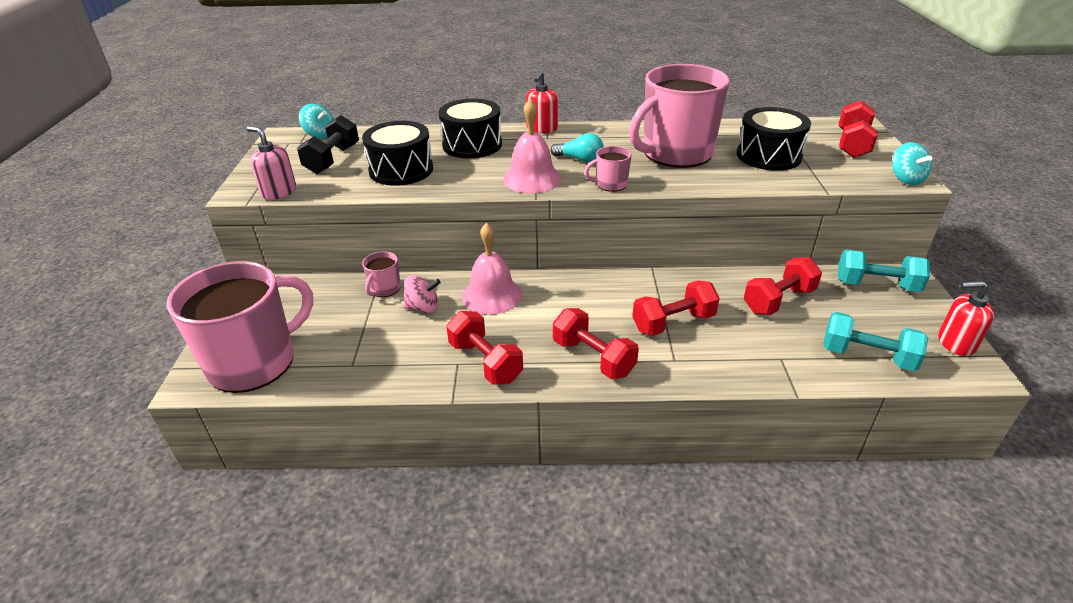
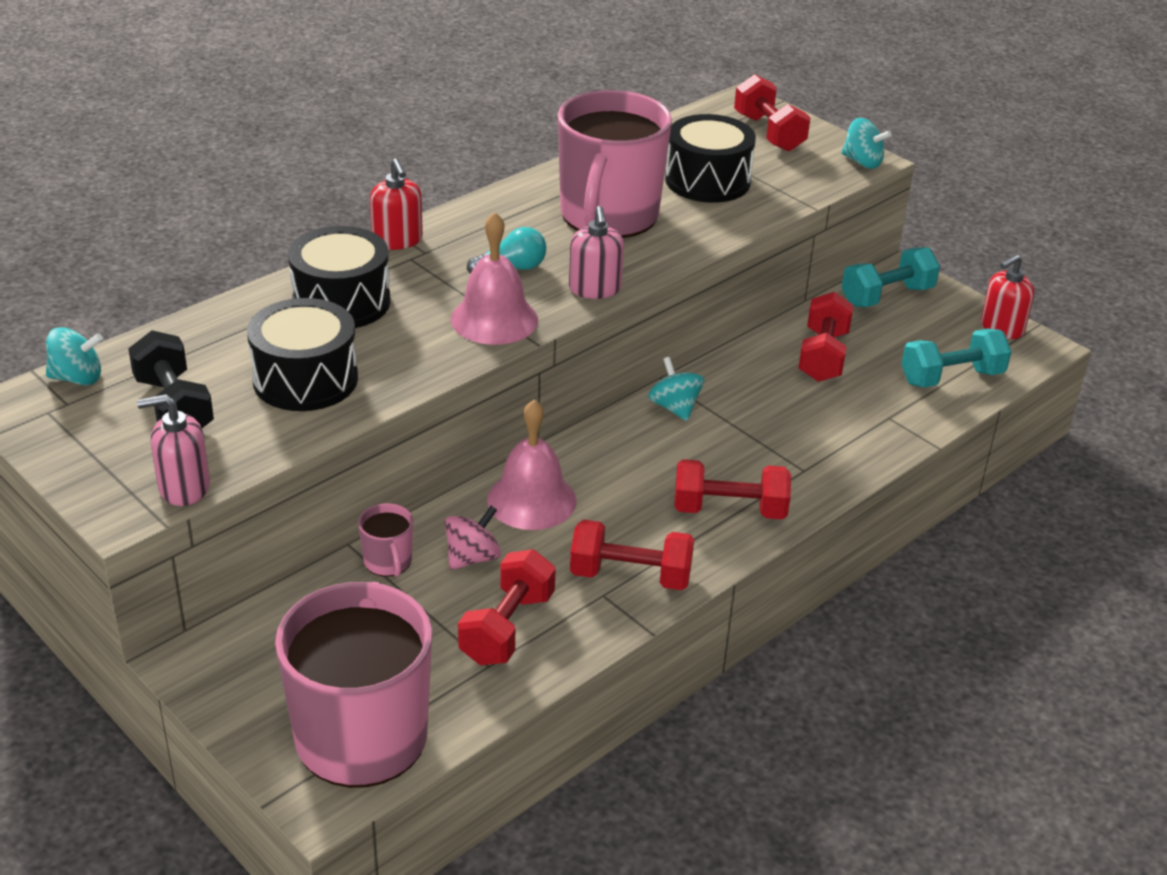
camera: 45 degrees left, 0 degrees up
(610, 184) = (595, 289): pink mug -> pink soap dispenser
(638, 286) = (674, 407): none -> turquoise spinning top
(673, 322) = (757, 431): red dumbbell -> red dumbbell (507, 628)

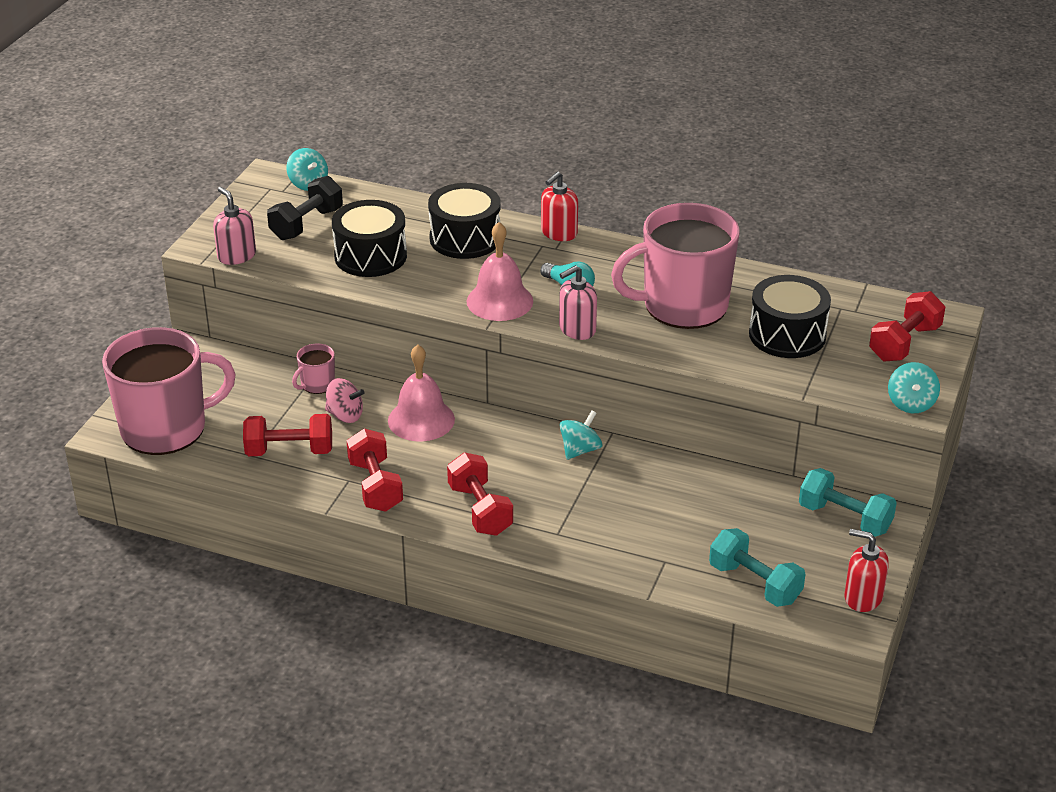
camera: 65 degrees right, 0 degrees up
(823, 356) = (718, 505): red dumbbell -> none

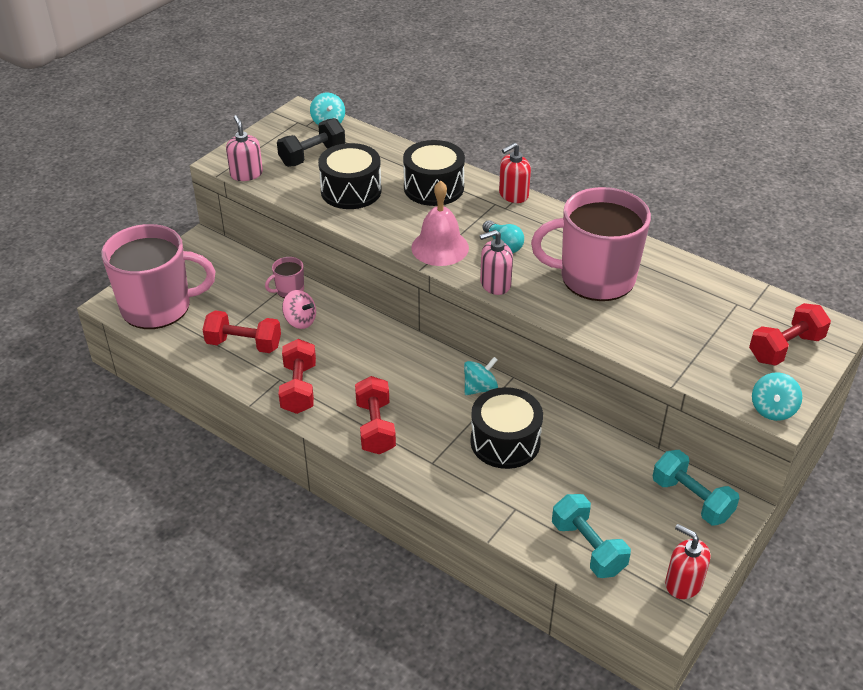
camera: 15 degrees right, 5 degrees up
(421, 420) = (359, 336): pink bell -> none
(787, 335) = (679, 321): black drum -> black drum (505, 442)

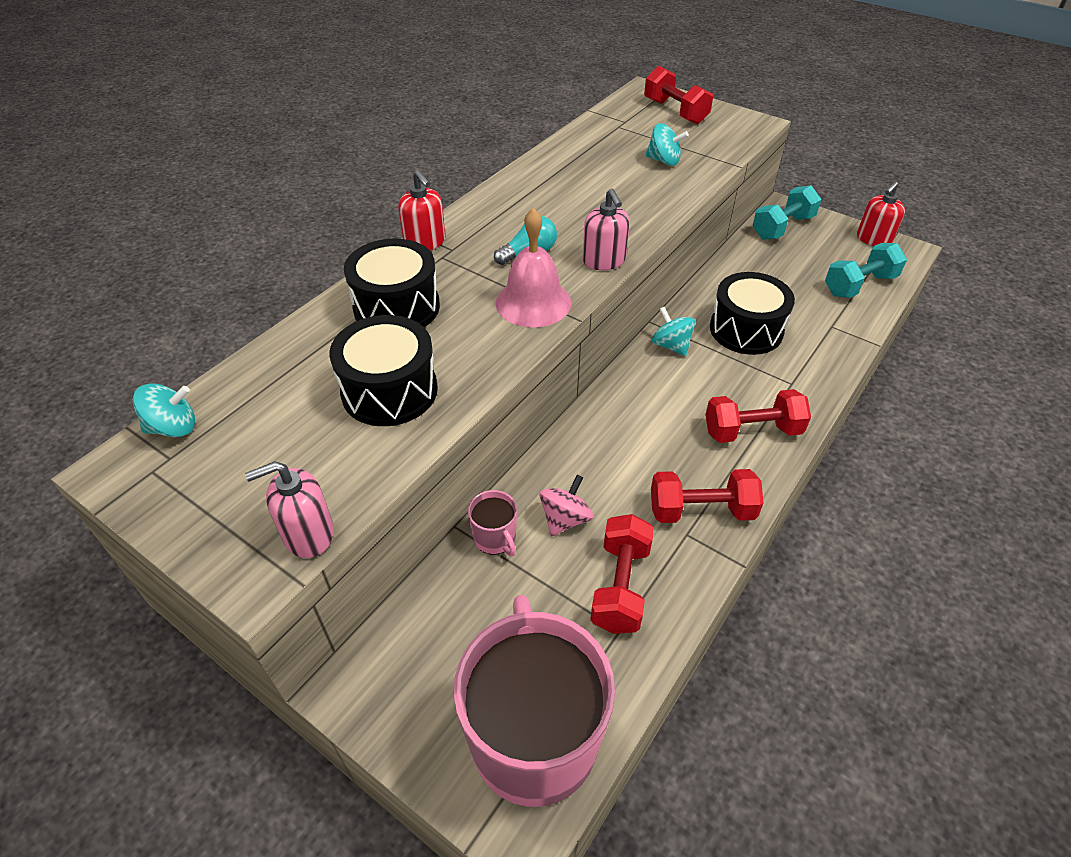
camera: 90 degrees left, 5 degrees up
(312, 156) = (275, 442): black dumbbell -> none
(595, 278) = (587, 195): pink mug -> none
(772, 409) = (754, 125): turquoise spinning top -> turquoise spinning top (663, 161)

